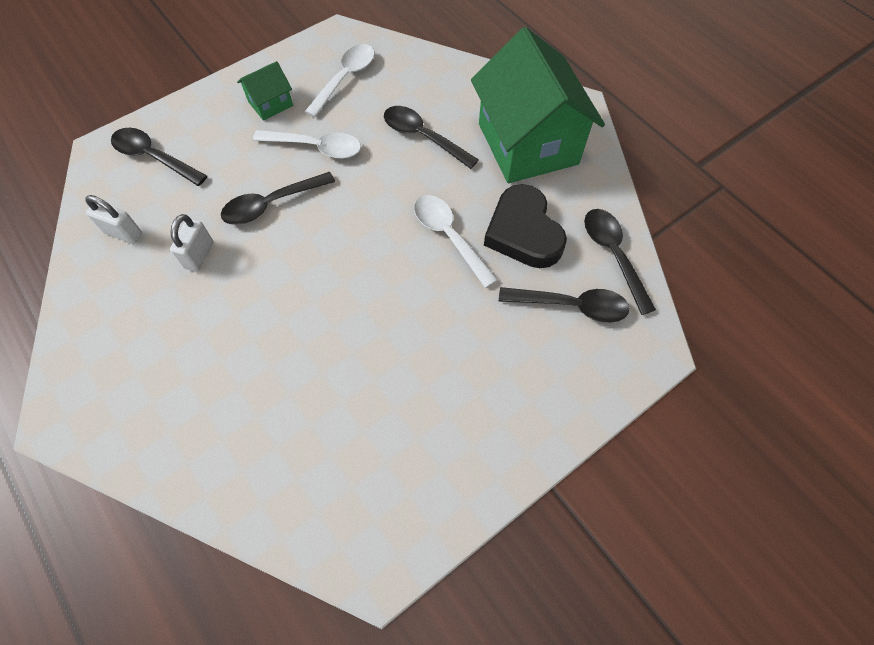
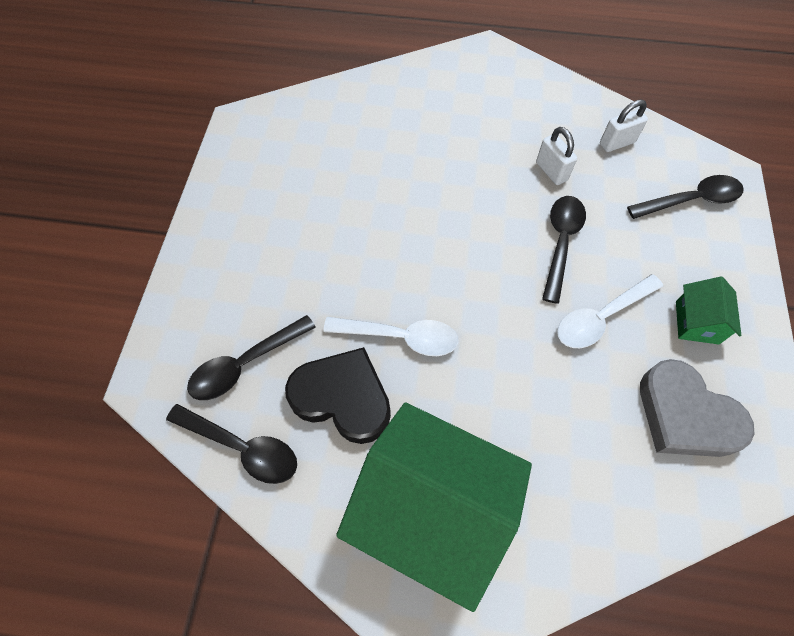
camera: 135 degrees right, 0 degrees up
(345, 78) = (685, 415): white spoon -> grey heart
(423, 137) = (533, 417): black spoon -> none

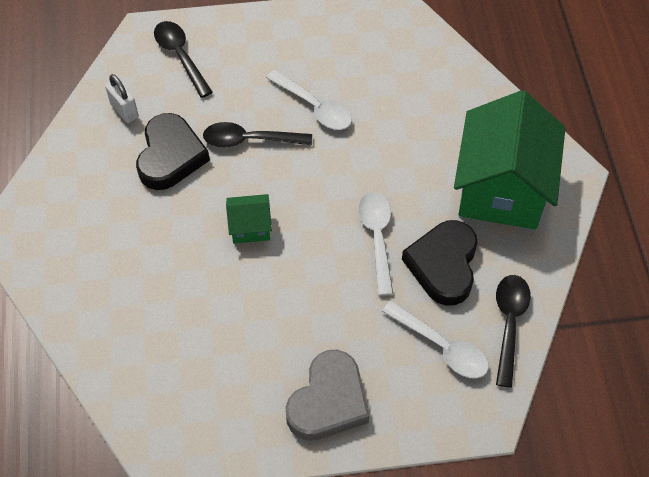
camera: 105 degrees left, 5 degrees down
(245, 364) = (442, 347): black spoon -> white spoon
(551, 171) = (170, 156): white padlock -> black heart
(685, 415) = (377, 54): grey heart -> grey heart (328, 401)
(697, 322) = (300, 50): green house -> green house (250, 227)

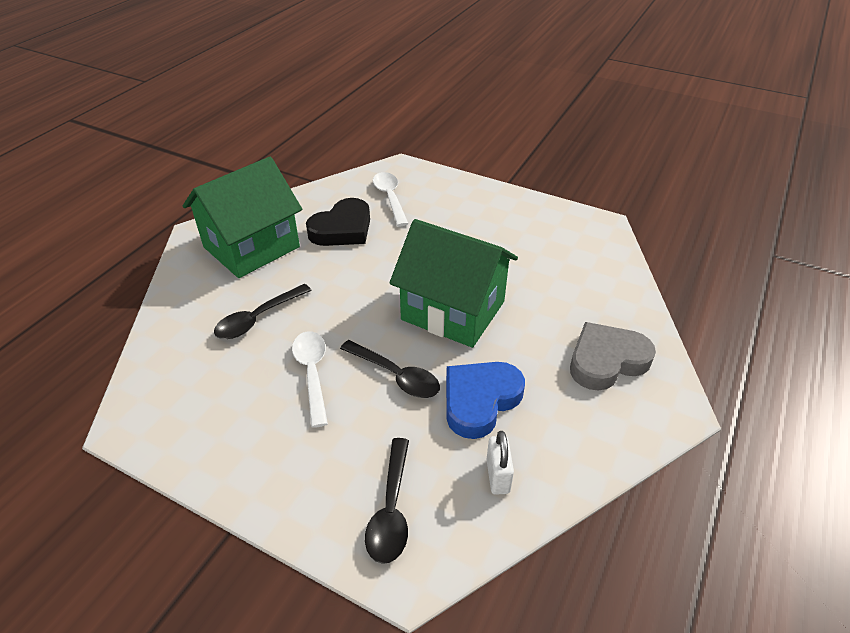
camera: 145 degrees left, 15 degrees down
(170, 156) = (480, 400): black heart -> blue heart
(250, 227) = (453, 310): green house -> green house, size x2.30
(328, 401) = (481, 205): grey heart -> grey heart (606, 360)
(377, 237) = (367, 261): white spoon -> none
(509, 323) = (339, 190): black spoon -> black spoon (258, 319)

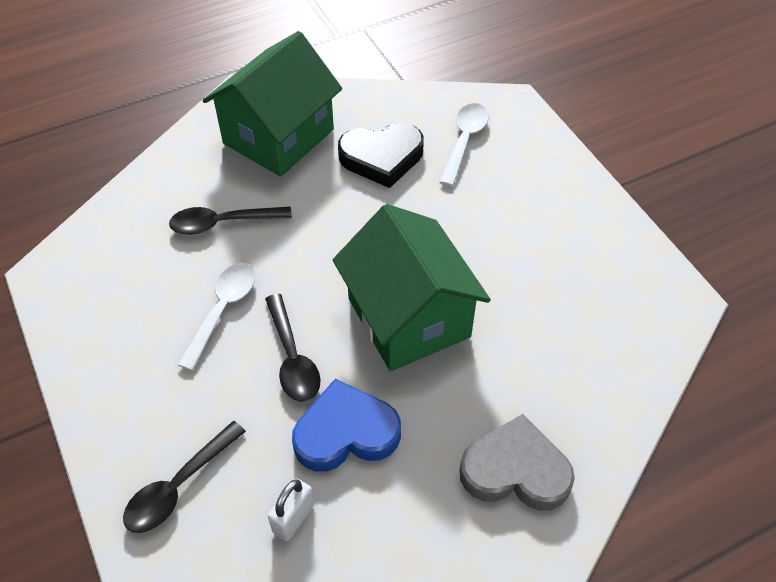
camera: 35 degrees right, 10 degrees up
(251, 247) = (278, 136): green house -> green house turned 45 degrees counterclockwise

